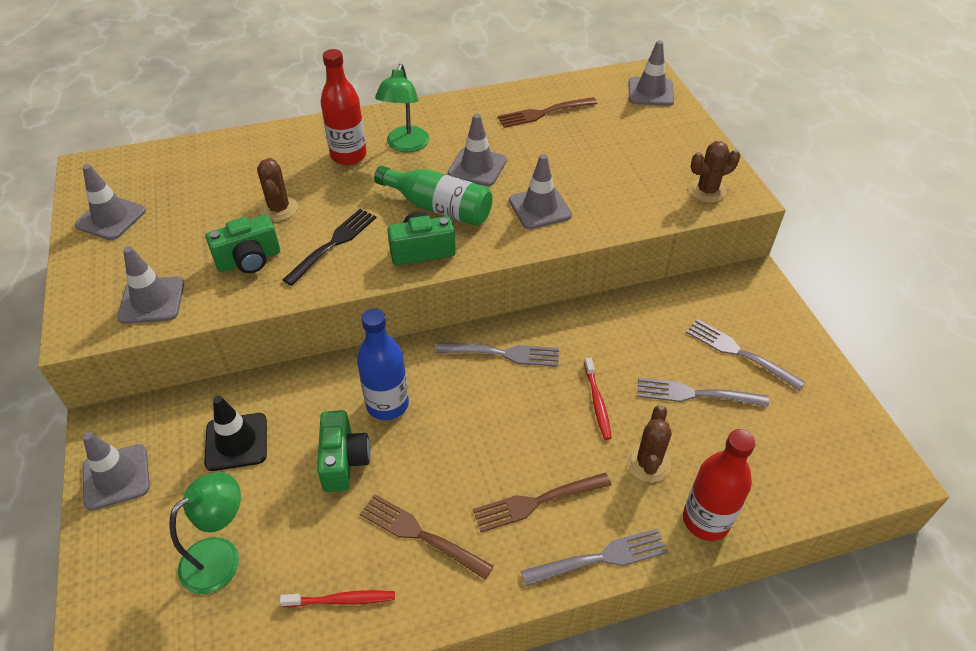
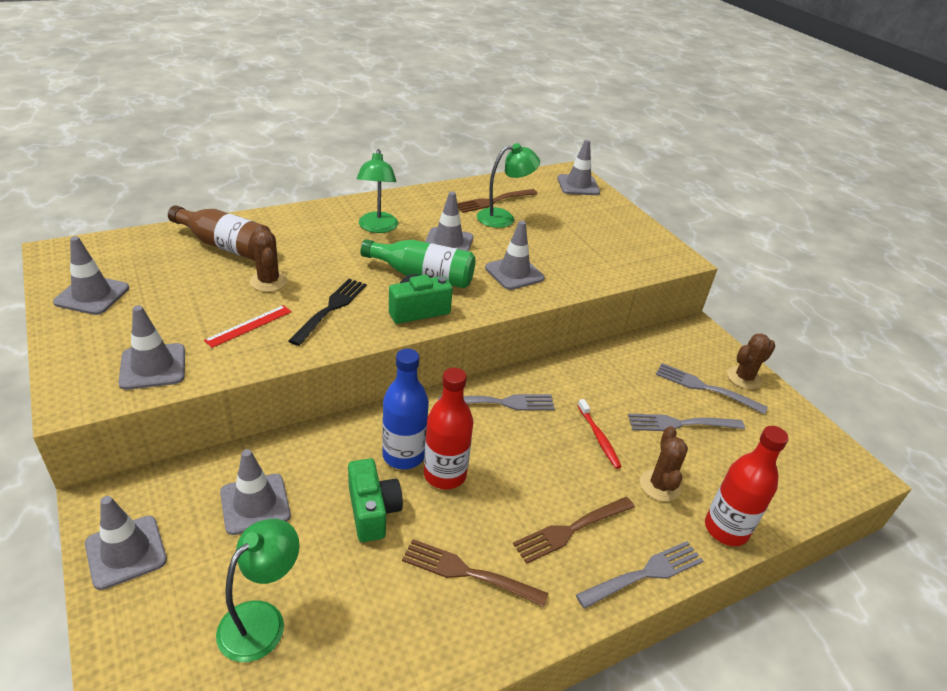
camera: 15 degrees left, 10 degrees down
(236, 442) = (255, 504): black traffic cone -> grey traffic cone
(245, 164) = (225, 246): none -> brown bottle
(249, 260) = (249, 326): green camera -> red ruler
(341, 600) = (403, 647): red toothbrush -> none
(348, 156) = (326, 236): red bottle -> red bottle (445, 474)
(548, 135) = (503, 218): none -> green lamp
(707, 191) = (650, 256): brown cactus -> brown cactus (744, 378)

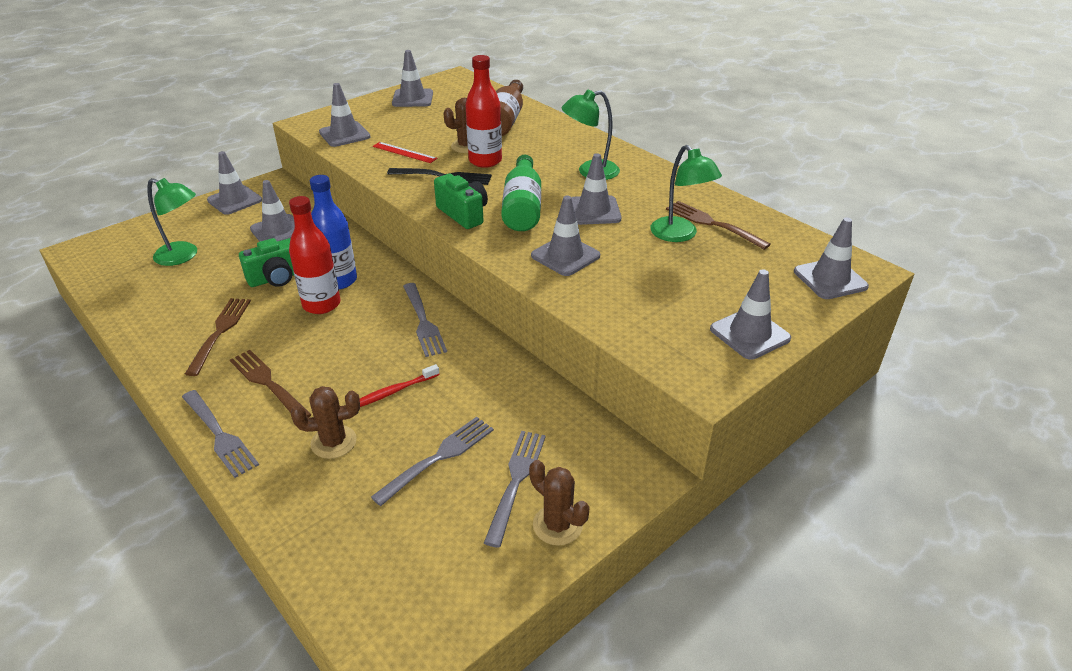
camera: 80 degrees right, 0 degrees up
(632, 229) = (749, 334): none -> grey traffic cone
(681, 424) = (438, 458): grey fork -> grey fork turned 60 degrees clockwise
(726, 529) = (278, 498): red bottle -> red bottle (485, 161)

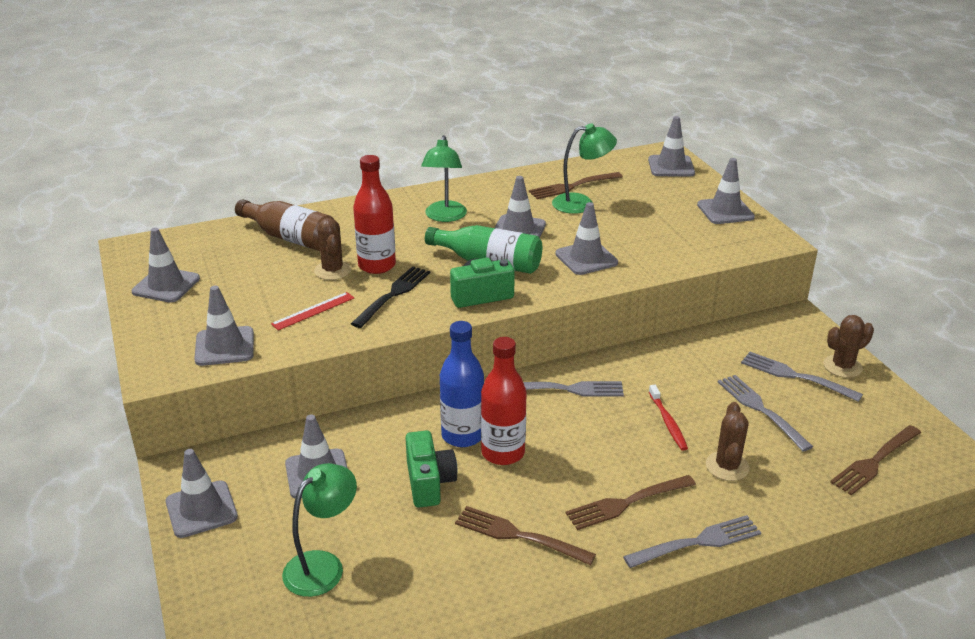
camera: 70 degrees left, 5 degrees down
(372, 568) = (875, 461): none -> brown fork

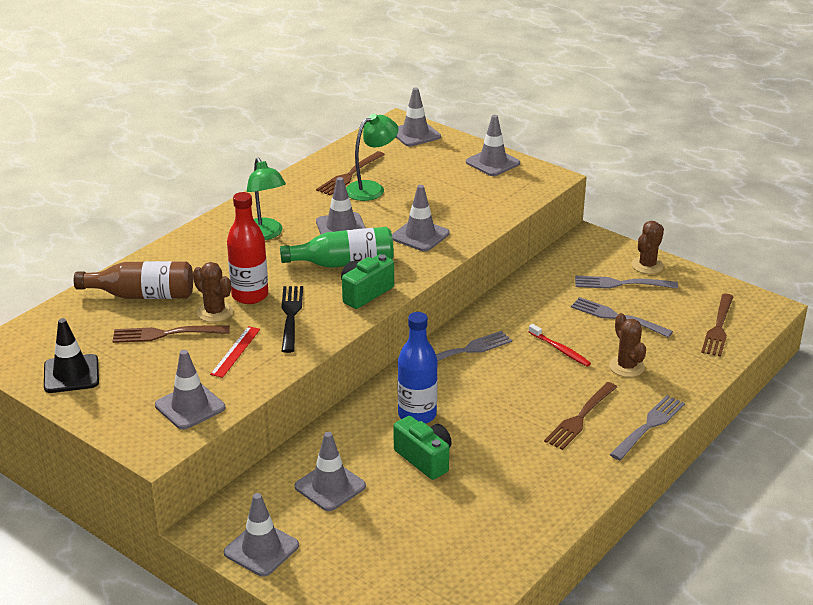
camera: 30 degrees left, 0 degrees up
(166, 285) = (71, 374): grey traffic cone -> black traffic cone
(323, 565) = (402, 548): green lamp -> none
(503, 453) = (460, 416): red bottle -> none
(520, 536) = (526, 469): brown fork -> brown fork (167, 334)

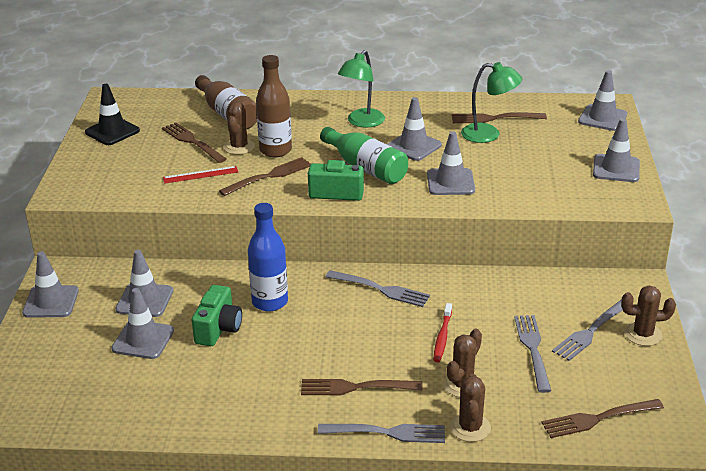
camera: 55 degrees right, 0 degrees up
(190, 406) = (118, 186): grey traffic cone -> grey traffic cone (143, 340)
(250, 295) = (275, 150): red bottle -> brown bottle
(291, 316) = (269, 176): black fork -> brown fork
(621, 284) = (591, 331): grey fork -> grey fork turned 105 degrees counterclockwise
(678, 385) = (470, 428): none -> brown cactus

